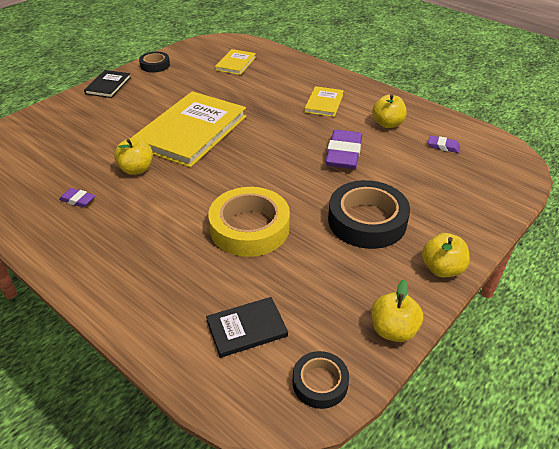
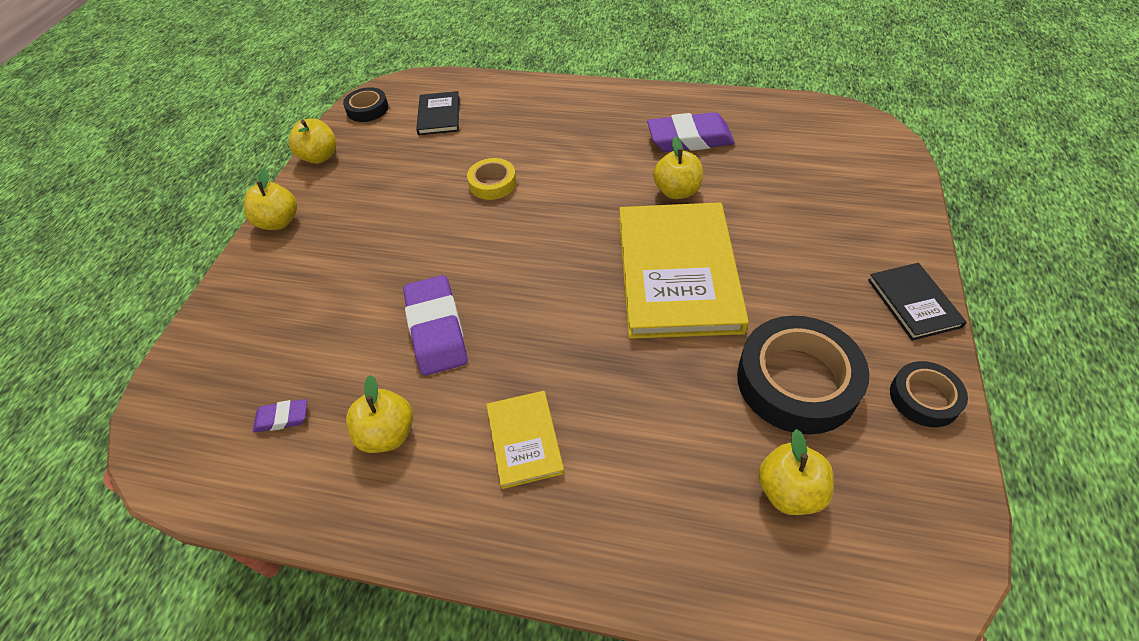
camera: 155 degrees right, 10 degrees up
(77, 200) = (689, 139): purple eraser -> purple eraser, size x2.06
(235, 63) = (789, 491): yellow book -> yellow apple
(246, 328) = (439, 115): black book -> black book turned 45 degrees counterclockwise
(249, 228) = (492, 183): yellow tape -> yellow tape, size x0.54
(367, 221) = (370, 241): black tape -> black tape (797, 381)

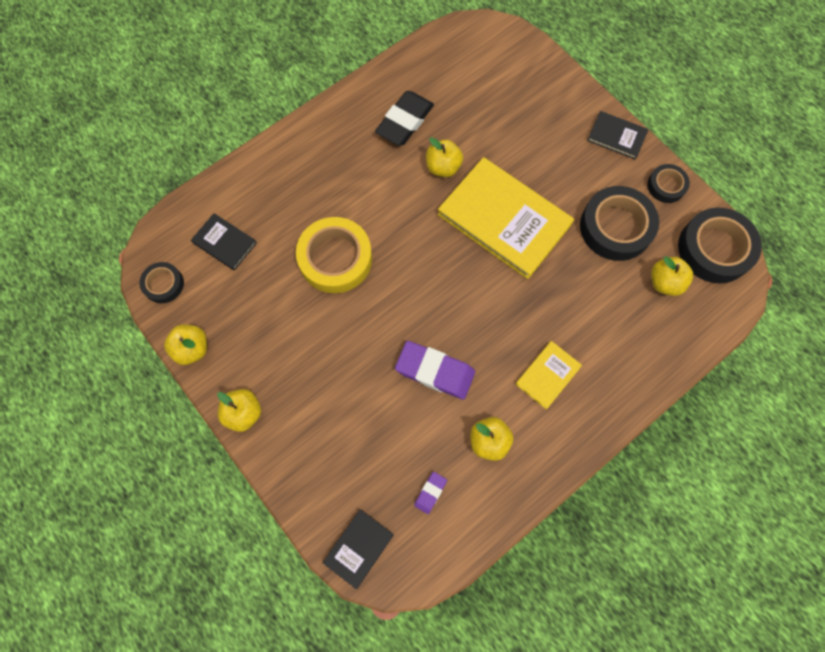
camera: 55 degrees left, 20 degrees up
(176, 394) = (358, 548): none -> black book
(492, 183) = (335, 259): yellow tape -> yellow tape, size x1.86
(524, 440) = (548, 375): yellow book -> yellow book turned 75 degrees counterclockwise
(689, 139) = (405, 121): purple eraser -> black eraser
(914, 524) = (714, 249): none -> black tape

